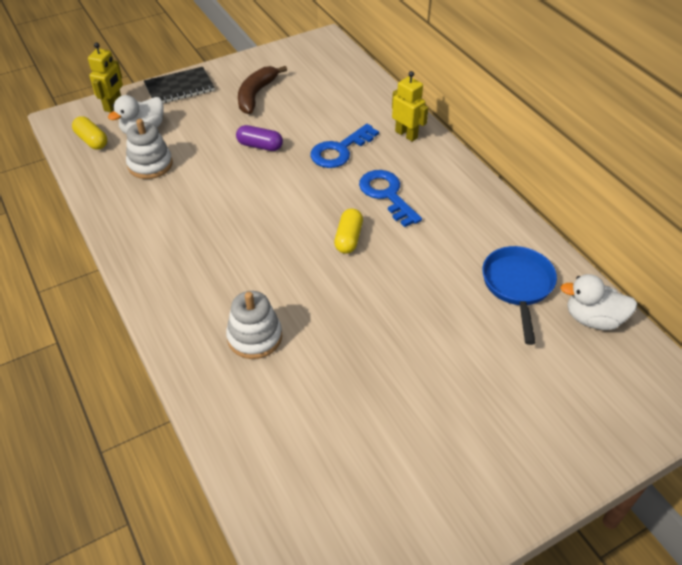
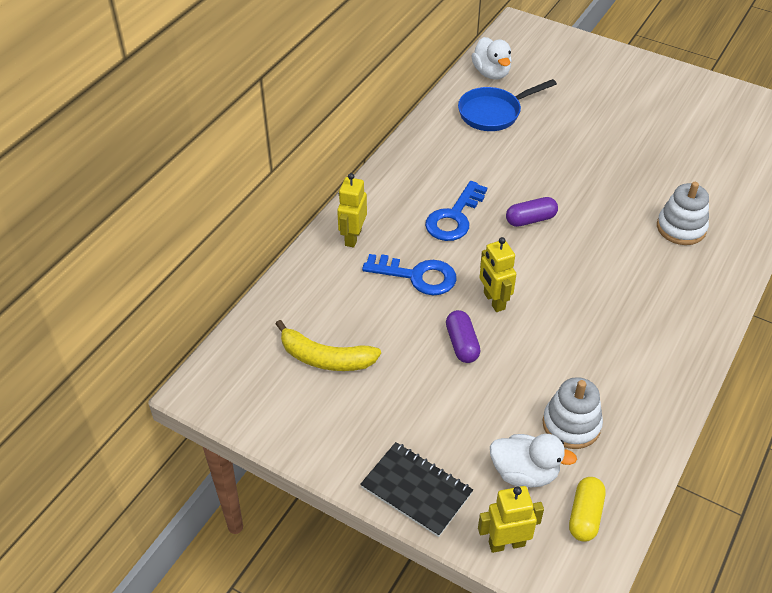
camera: 120 degrees left, 0 degrees up
(256, 95) = (373, 398): brown banana -> none
(282, 177) = (494, 301): none -> yellow robot
(305, 87) = (325, 358): none -> yellow banana
(348, 238) = (530, 219): yellow capsule -> purple capsule

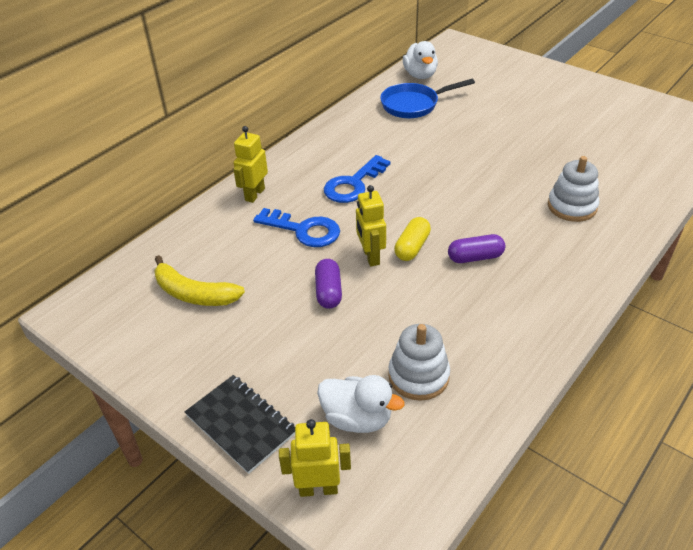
camera: 10 degrees right, 5 degrees down
(530, 219) = (425, 190): purple capsule -> purple capsule (475, 257)
(585, 515) = (411, 469): yellow capsule -> yellow capsule (412, 247)

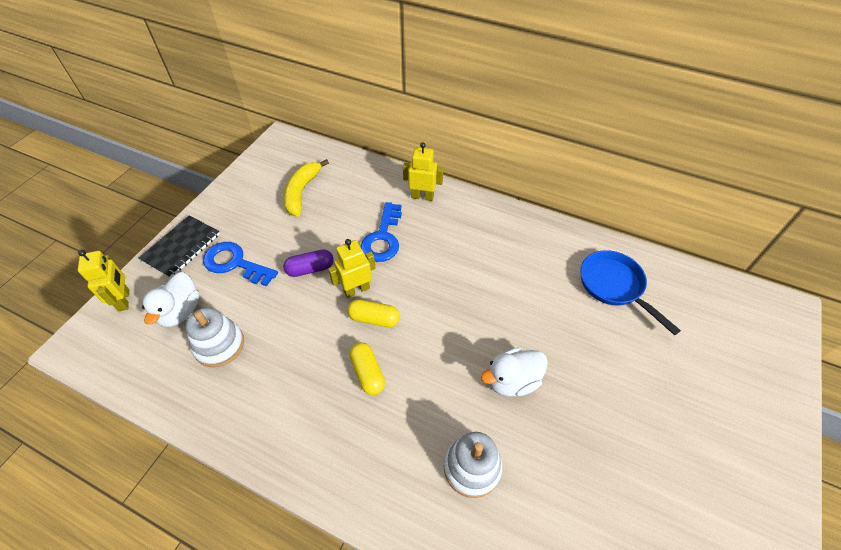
camera: 75 degrees right, 10 degrees up
(353, 184) = (455, 259): blue key -> blue key (235, 263)
(420, 75) = (681, 283): white duck -> white duck (512, 381)
(475, 257) = (367, 373): purple capsule -> yellow capsule

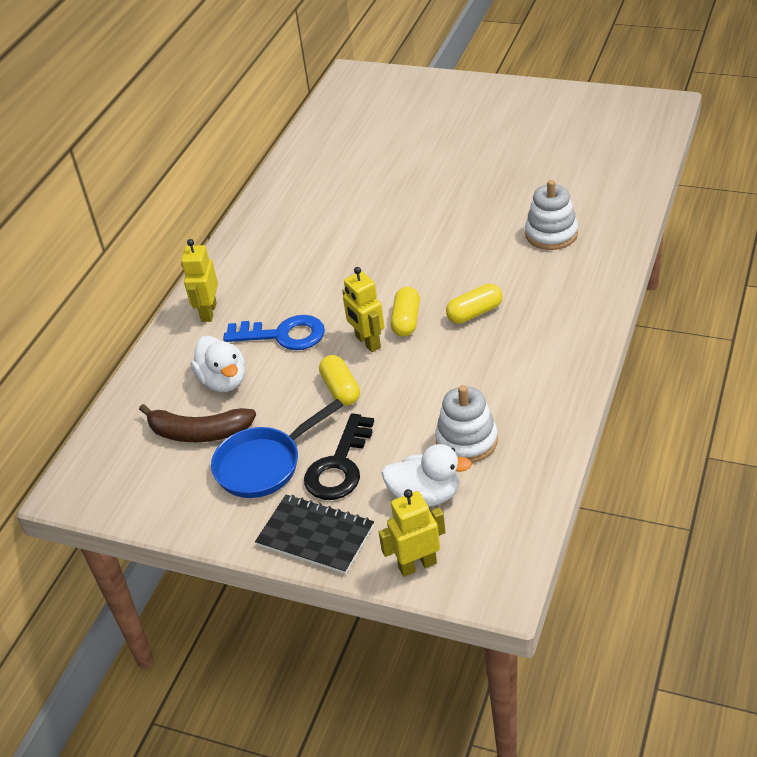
camera: 90 degrees left, 10 degrees down
(235, 263) = (339, 466): blue key -> black key
(301, 192) = (199, 433): yellow banana -> brown banana
(310, 269) = (340, 389): purple capsule -> yellow capsule
(512, 381) = (460, 219): white duck -> white duck (223, 381)
(614, 286) = (338, 164): blue pan -> blue pan (264, 464)

